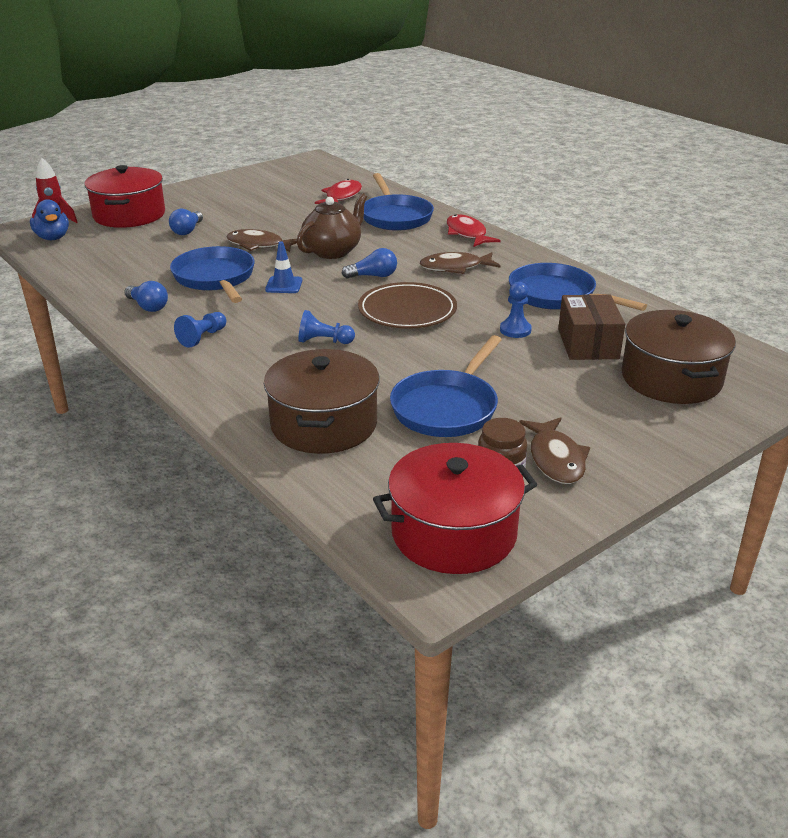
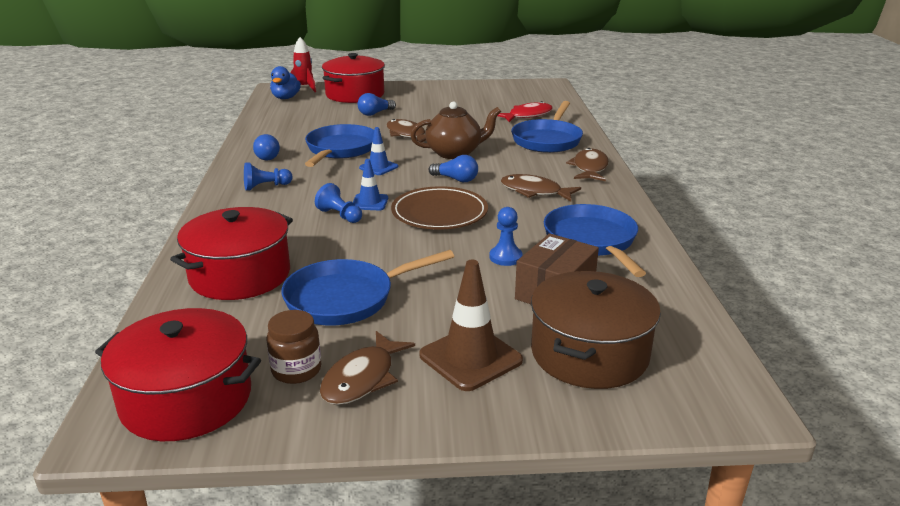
camera: 35 degrees right, 5 degrees down
(324, 424) = (240, 275): brown pot -> red pot
(331, 321) = (369, 202): none -> blue traffic cone
(467, 234) = (589, 168): red fish -> brown fish
(604, 413) = (470, 358): none -> brown traffic cone

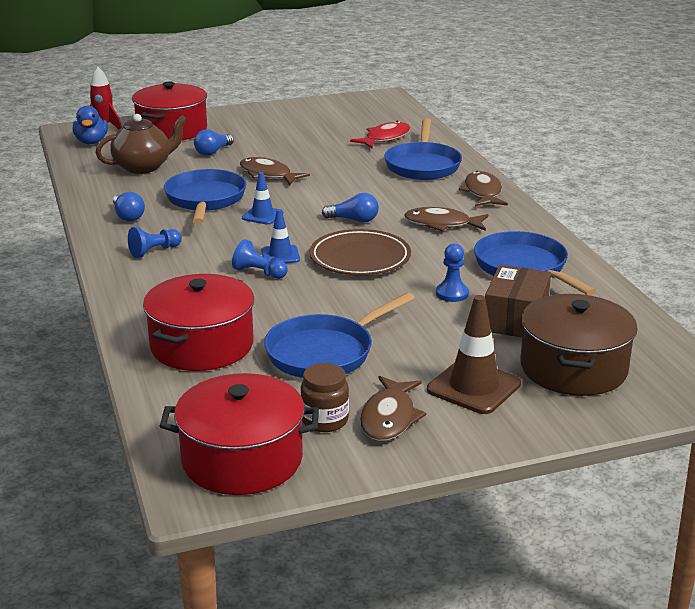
camera: 15 degrees left, 0 degrees up
(455, 153) = (334, 190): brown teapot -> brown teapot (143, 167)

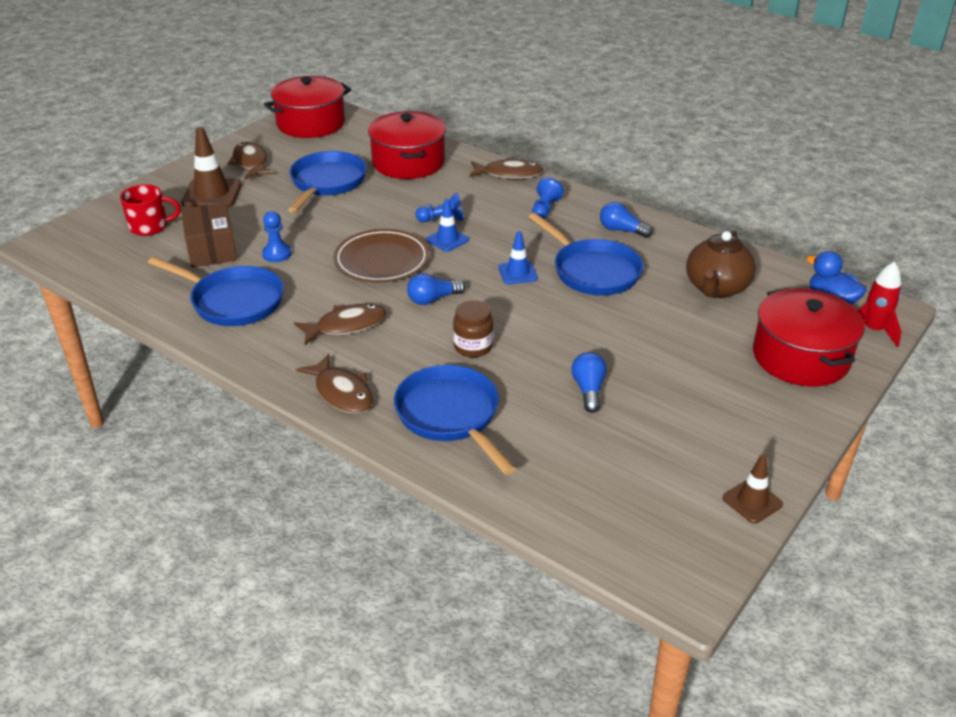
camera: 145 degrees right, 10 degrees up
(213, 152) = (696, 339): blue light bulb -> blue light bulb (588, 390)
(268, 175) = (589, 327): brown fish -> brown fish (509, 174)
(310, 104) = (752, 501): none -> brown traffic cone
(324, 420) = (286, 150): brown jar -> brown jar (473, 347)
(385, 138) = (553, 456): red fish -> none
(573, 368) = (150, 227): brown pot -> red mug

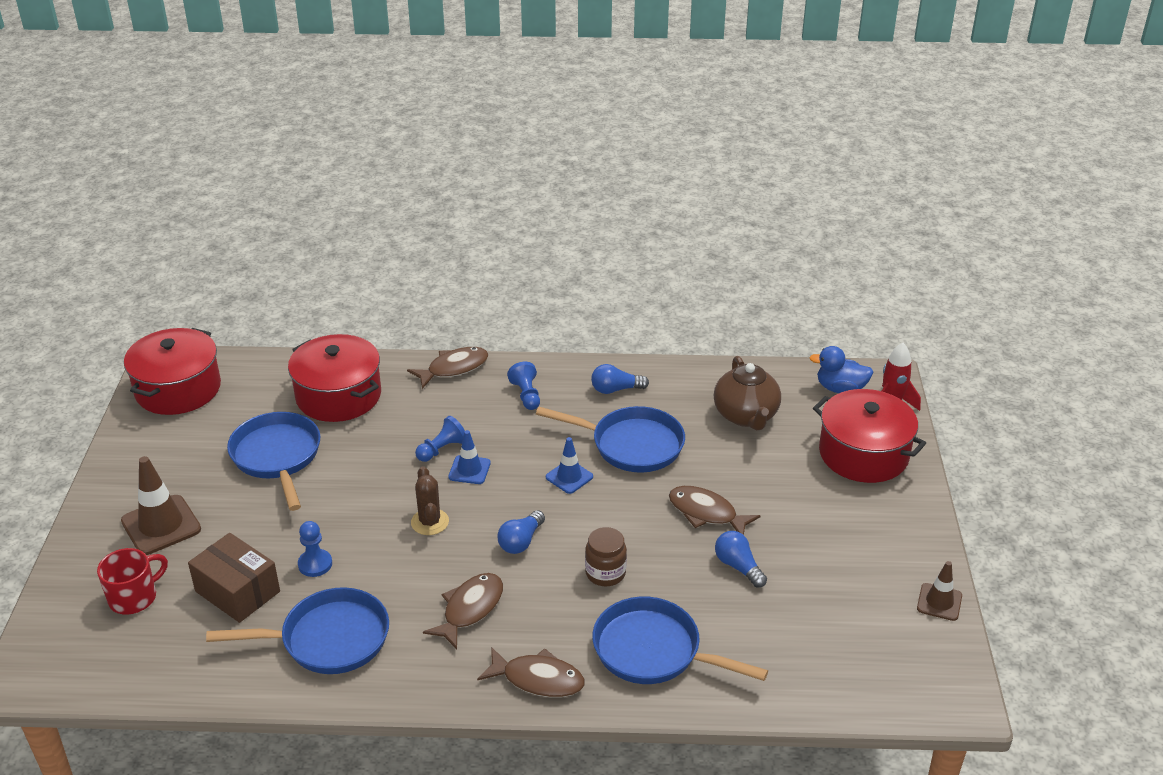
camera: 35 degrees left, 0 degrees up
(251, 163) = (162, 467): brown fish -> brown fish (706, 513)
(382, 260) = (430, 522): brown plate -> brown cactus

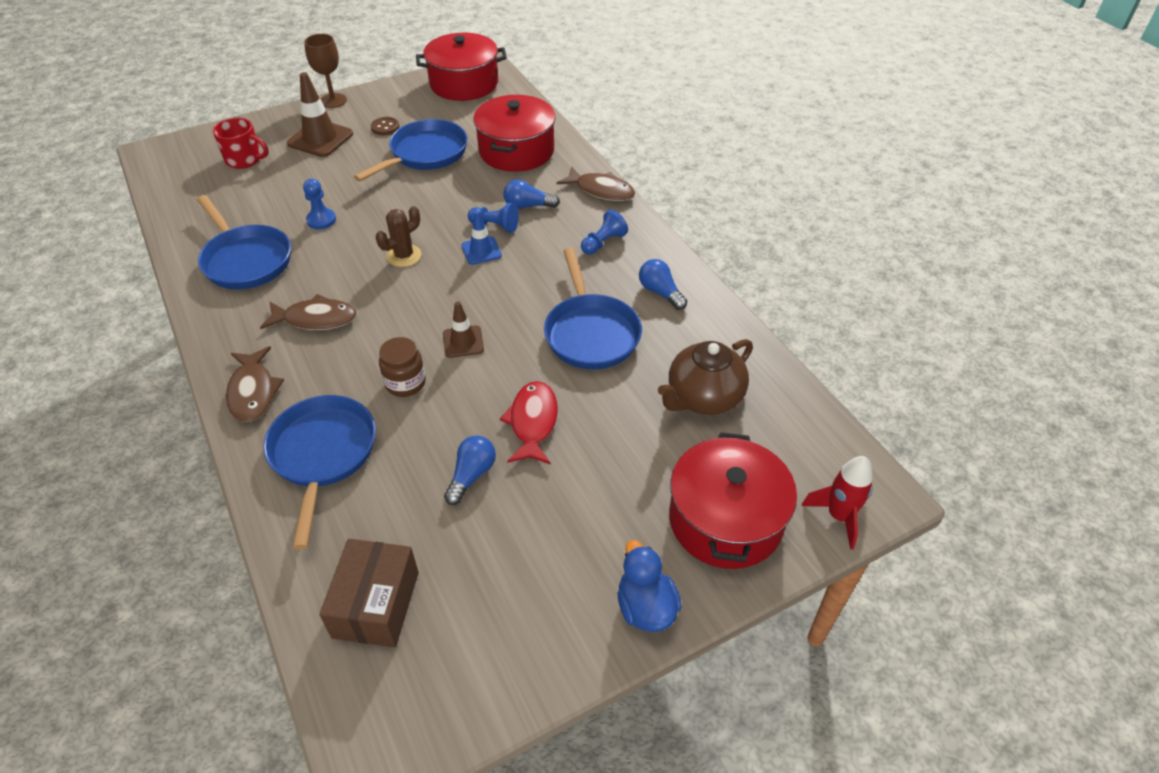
camera: 60 degrees right, 10 degrees up
(93, 494) = (333, 100): none -> brown goblet
(195, 470) = (385, 127): none -> brown button
(237, 591) = (273, 198): brown box -> brown box (376, 604)
(521, 541) = (413, 315): blue light bulb -> blue light bulb (528, 206)
(569, 477) = (516, 311): blue traffic cone -> none
(706, 513) = (533, 422): brown fish -> red fish
(840, 389) = (820, 459): blue duck -> blue duck (645, 607)
(939, 602) = (523, 682): brown traffic cone -> brown traffic cone (463, 342)

